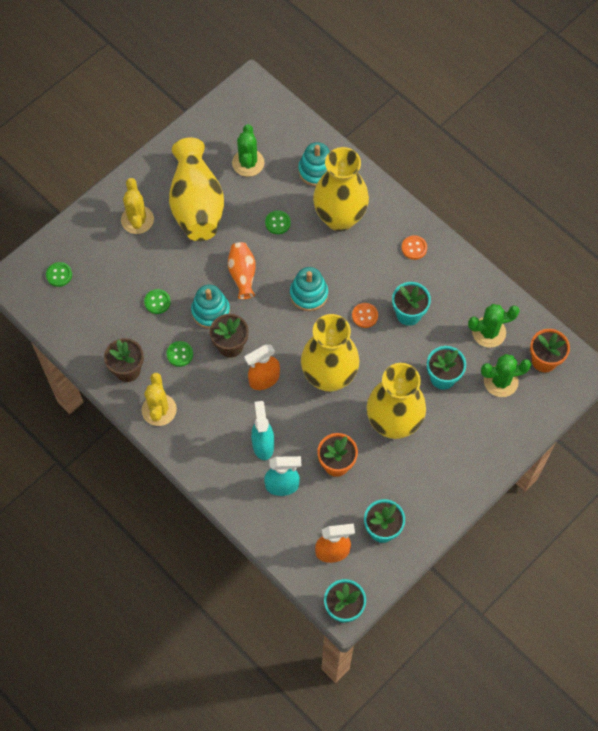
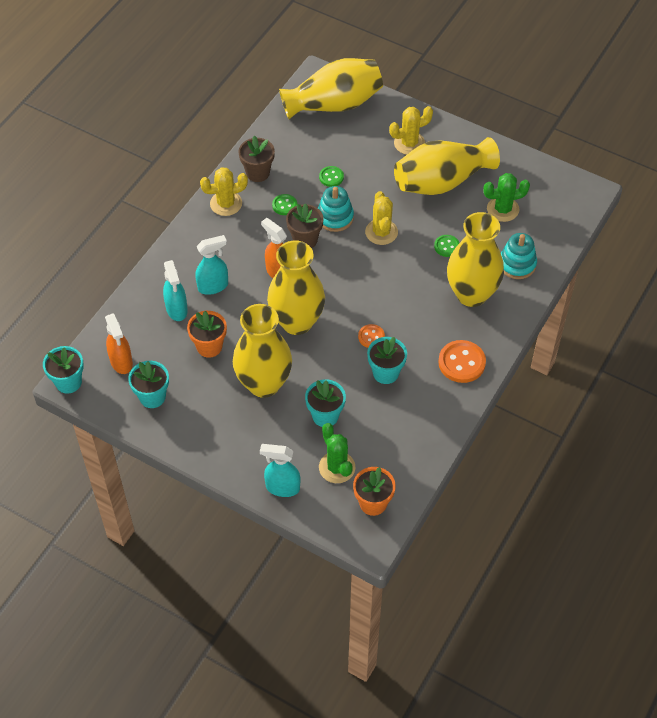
camera: 75 degrees right, 10 degrees down
(59, 275) = (334, 104): green button -> yellow vase
(242, 274) = (381, 232): orange vase -> yellow cactus
(308, 294) = (379, 287): turquoise stacking toy -> none
(414, 248) = (461, 363): orange button -> orange button, size x1.74
(488, 332) = (389, 446): green cactus -> none
(511, 433) = (282, 487): none -> turquoise spray bottle

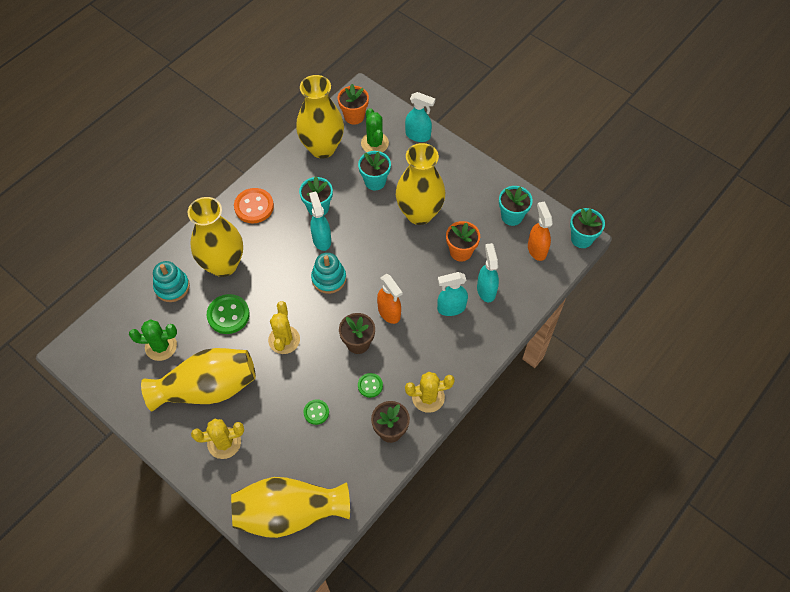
camera: 170 degrees left, 5 degrees up
(297, 322) = (382, 262): yellow vase -> yellow vase (322, 148)
(335, 217) = (324, 363): turquoise stacking toy -> turquoise stacking toy (329, 278)
(371, 337) = (321, 239): orange button -> turquoise spray bottle
(446, 246) = (228, 315): green button -> green button, size x1.74

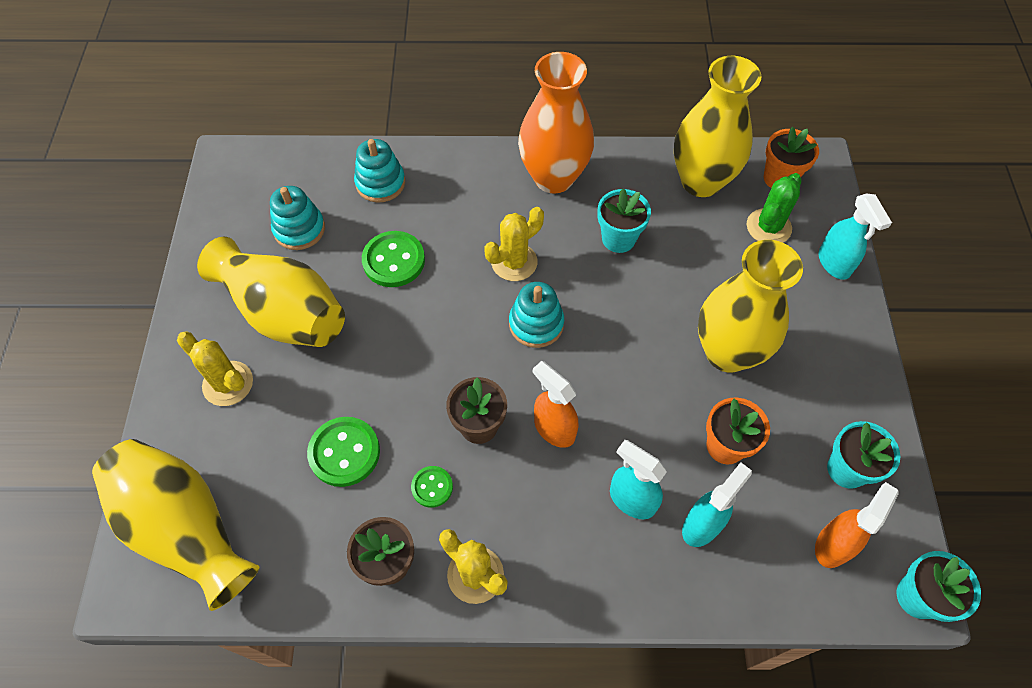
camera: 50 degrees right, 0 degrees up
(161, 346) = (299, 229): green cactus -> turquoise stacking toy
(223, 265) = (452, 207): yellow vase -> none
(254, 207) = (553, 177): orange button -> orange vase
(284, 340) = (411, 341): yellow cactus -> yellow cactus (514, 262)
(316, 412) = (344, 452): green button -> green button, size x1.74
(321, 239) = (580, 275): turquoise spray bottle -> none
(375, 181) = (717, 268): turquoise flower pot -> none
(389, 313) = (554, 428): orange spray bottle -> orange spray bottle turned 120 degrees clockwise

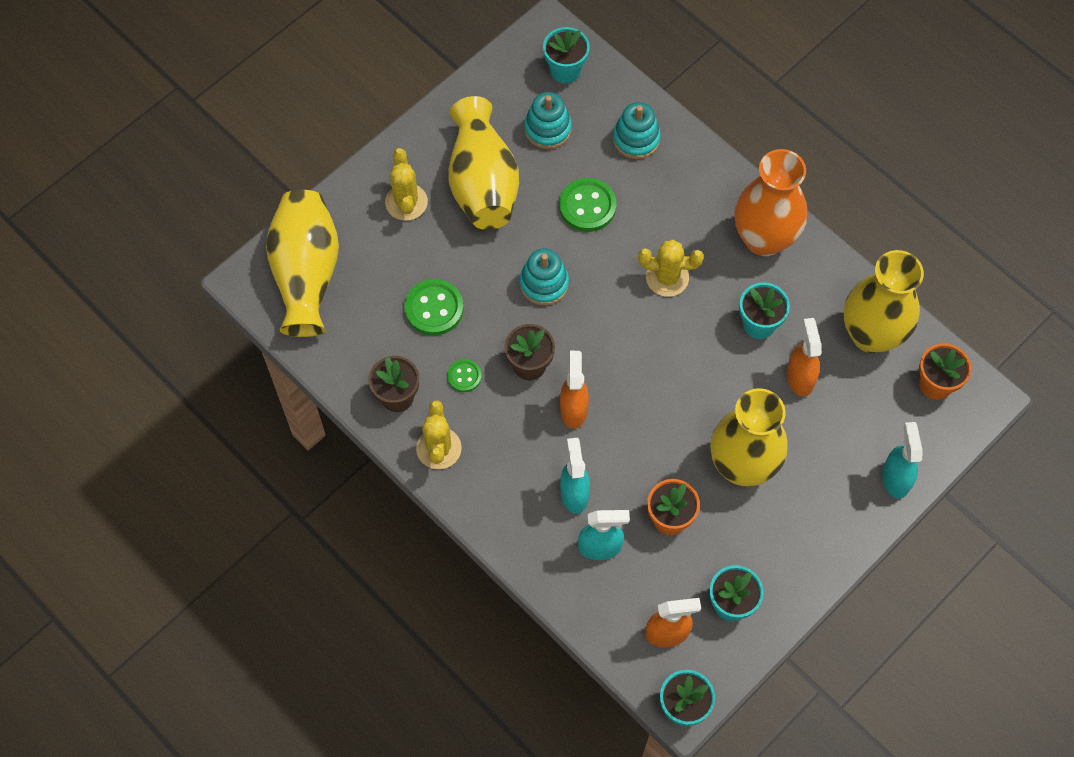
camera: 45 degrees right, 5 degrees up
(270, 177) = (565, 70): none -> turquoise flower pot
(536, 324) = (635, 333): turquoise stacking toy -> turquoise stacking toy (544, 283)
(690, 251) = (800, 377): none -> orange spray bottle
(768, 227) = (880, 411): green cactus -> none
(834, 263) = (895, 478): turquoise spray bottle -> turquoise spray bottle turned 150 degrees clockwise

